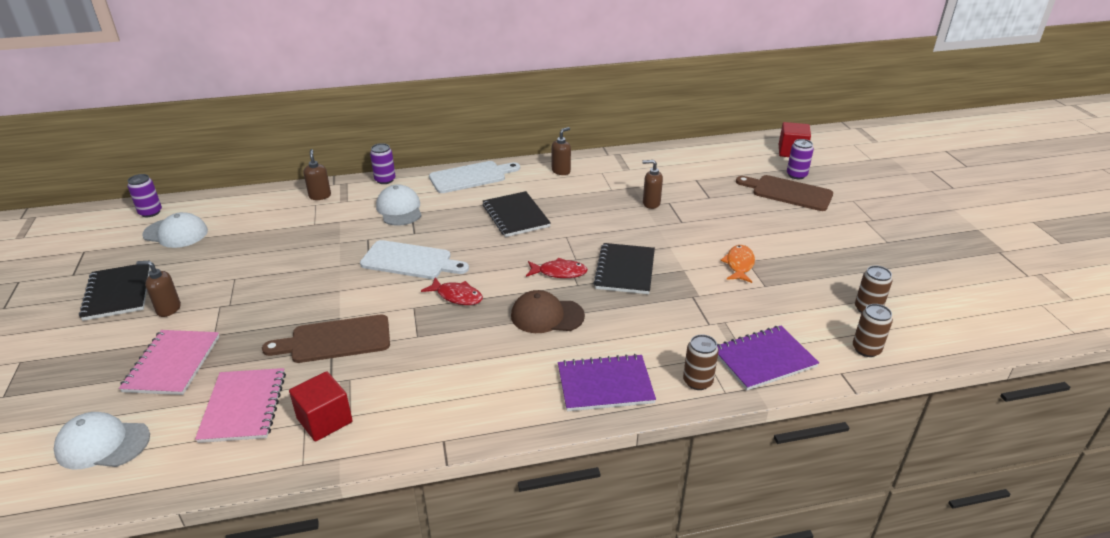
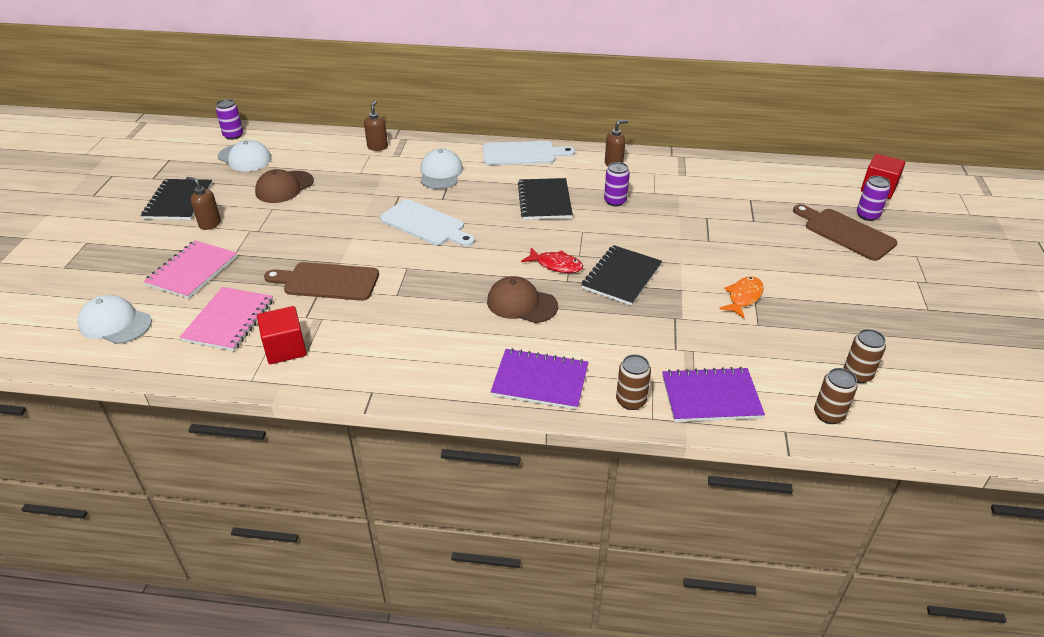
camera: 20 degrees right, 5 degrees up
(237, 254) = (284, 187): none -> brown cap
(385, 180) = (442, 142): purple can -> purple can (615, 201)
(457, 296) = (450, 266): red fish -> none
(651, 203) = (687, 215): brown soap dispenser -> none

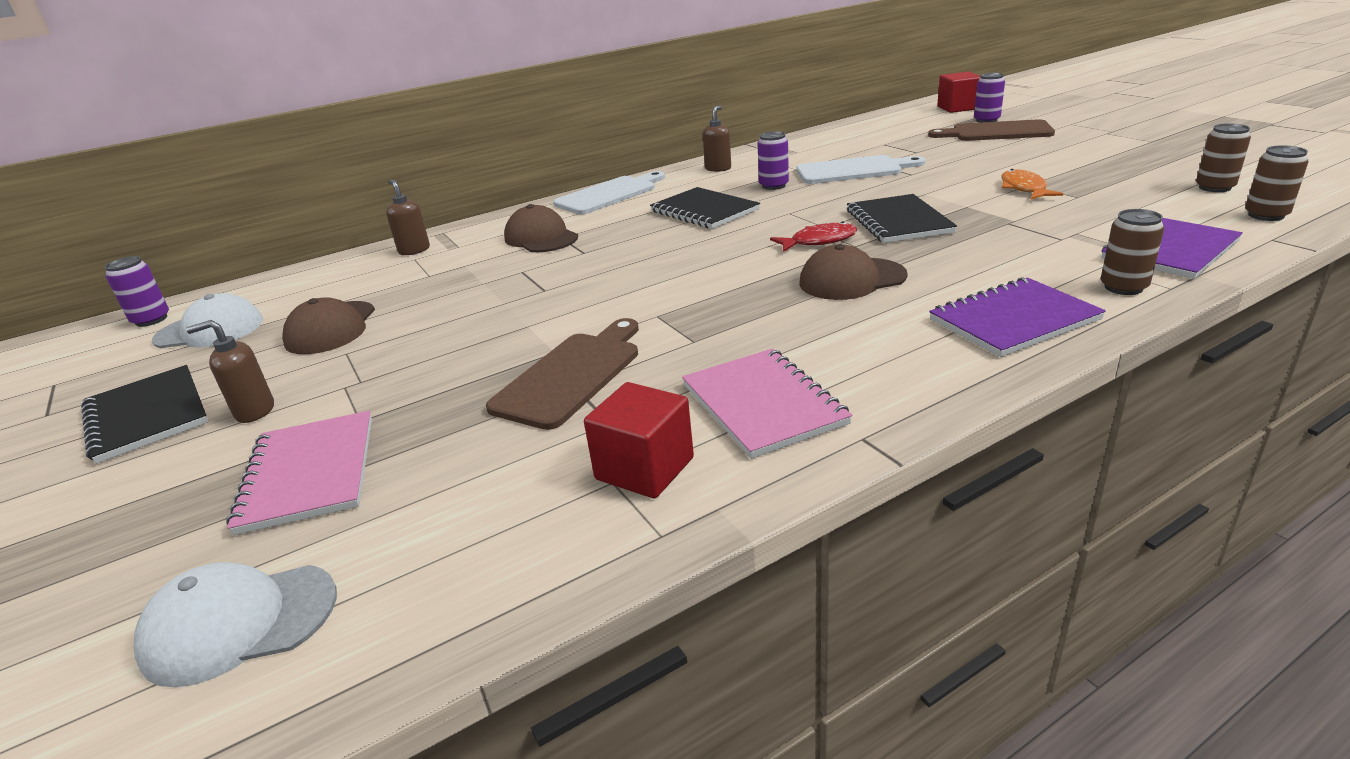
camera: 35 degrees left, 10 degrees down
(229, 320) = (485, 491): pink notebook -> pink notebook (762, 404)
(327, 282) = (571, 375): brown cutting board -> brown cutting board turned 150 degrees clockwise
(425, 224) = (605, 276): white cutting board -> white cutting board (853, 170)
(440, 173) = (541, 238): white cap -> brown cap

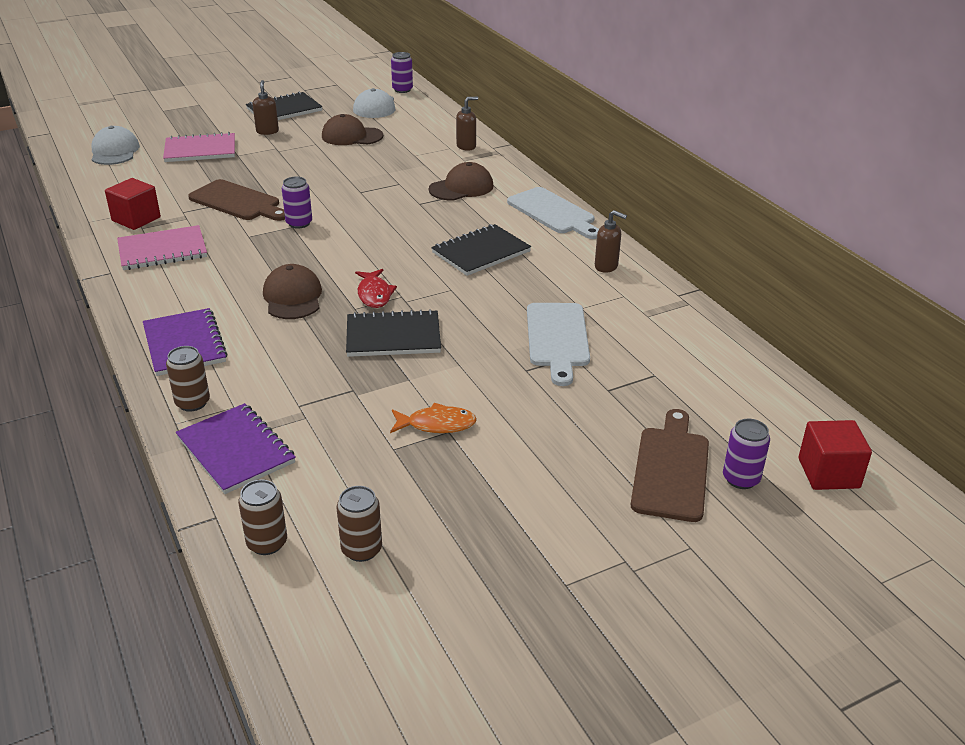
camera: 90 degrees right, 5 degrees up
(773, 186) = (532, 290): purple can -> purple can (299, 223)

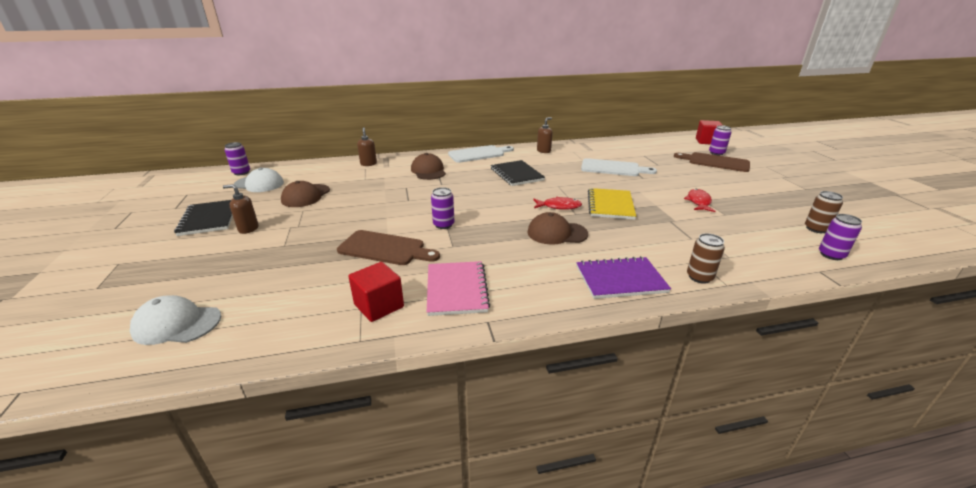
camera: 75 degrees left, 5 degrees down
(200, 150) = (247, 265): pink notebook -> none
(235, 450) = (748, 262): purple notebook -> none
(237, 202) = (385, 249): brown cutting board -> brown cutting board turned 60 degrees clockwise
(267, 543) = (831, 255): brown can -> purple can
(393, 336) = (610, 205): black notebook -> yellow notebook
(437, 424) = (698, 202): orange fish -> red fish

